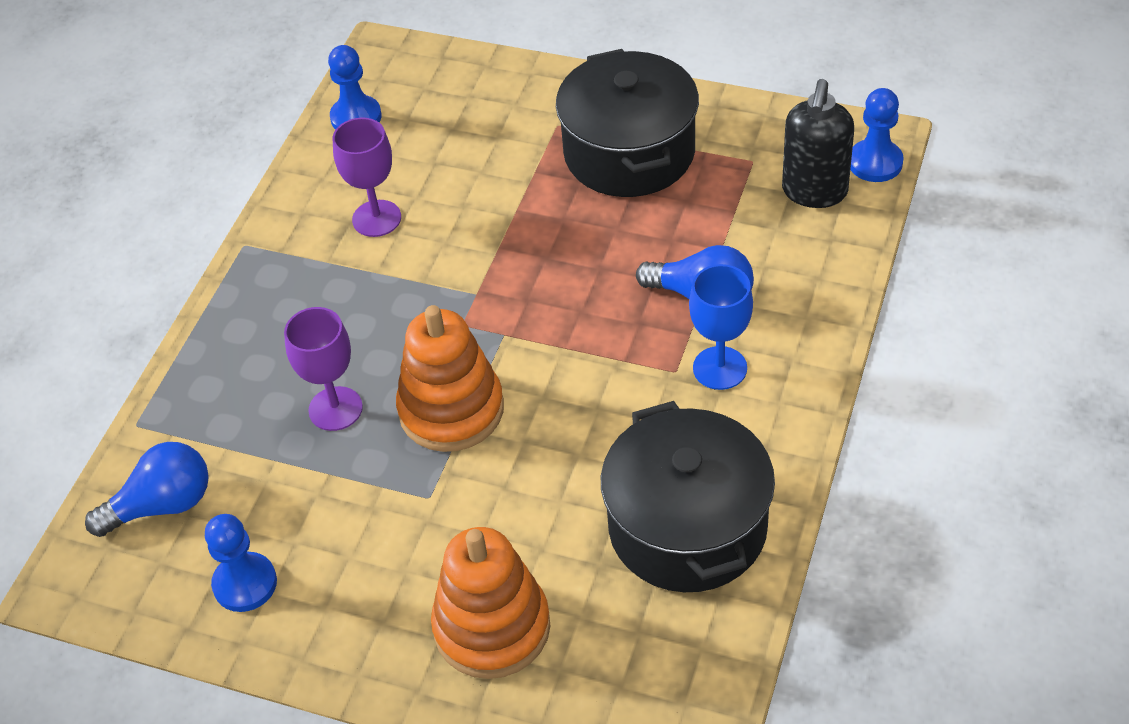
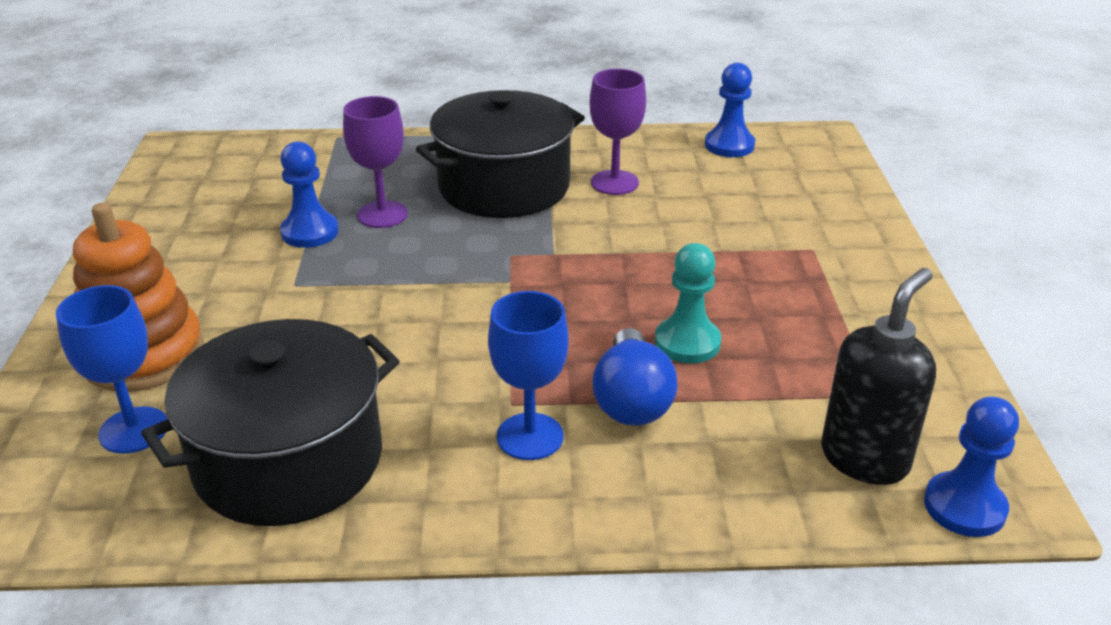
camera: 65 degrees right, 15 degrees down
(162, 505) = (259, 165): blue light bulb -> none
(245, 584) = (184, 218): blue pawn -> blue pawn (310, 232)
(451, 410) = (402, 273): orange stacking toy -> none
(604, 637) = (133, 430): none -> blue goblet
(629, 152) = (812, 302): black pot -> black pot (504, 186)
(646, 243) = (687, 342): none -> turquoise pawn
(814, 192) = (865, 458): black soap dispenser -> black soap dispenser turned 135 degrees clockwise

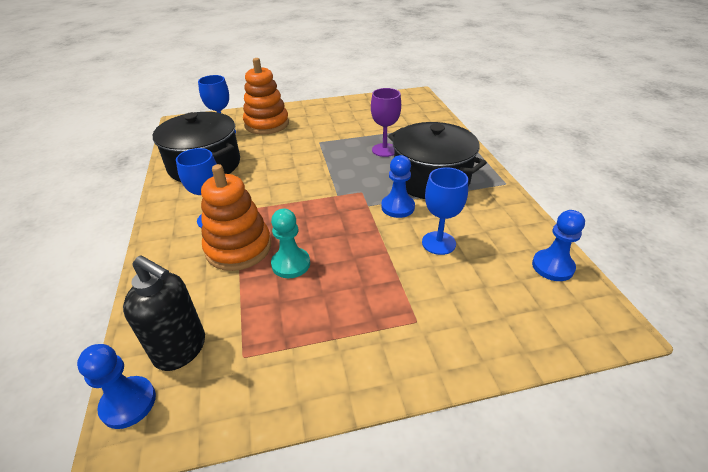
camera: 80 degrees right, 5 degrees up
(310, 232) = (361, 136): blue pawn -> blue pawn (397, 207)
(614, 182) = (460, 217): purple goblet -> none
(631, 400) = (238, 248): blue light bulb -> orange stacking toy
(667, 208) = (438, 243): none -> blue goblet

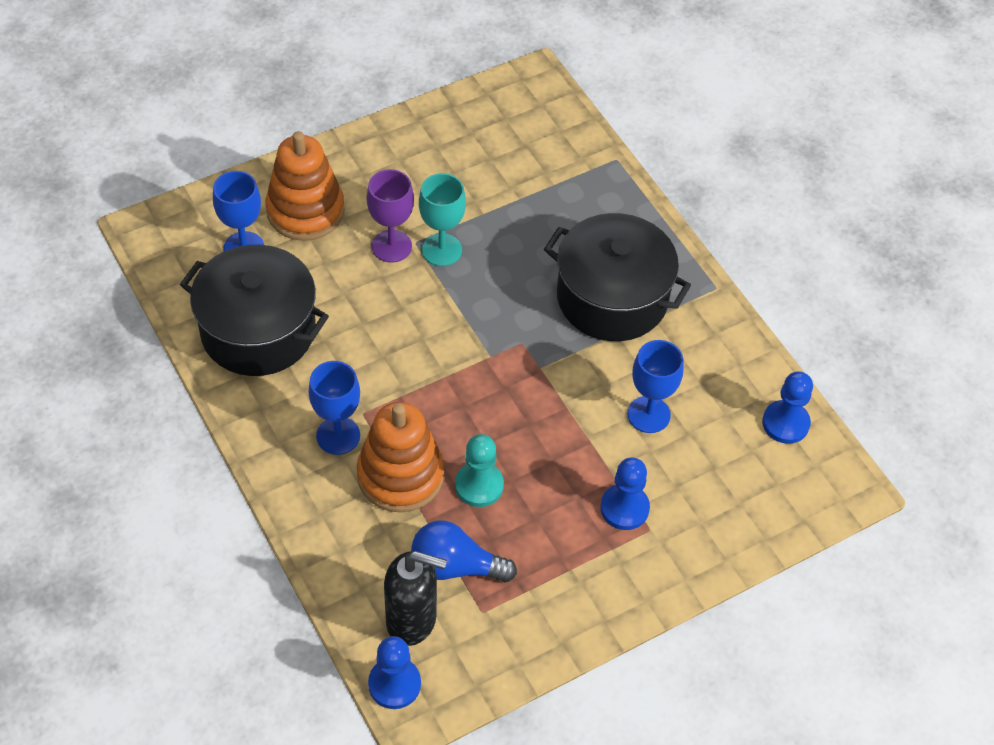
camera: 20 degrees left, 15 degrees up
(241, 315) = (455, 566): none -> blue light bulb
(332, 146) = (441, 250): none -> turquoise goblet
(384, 150) = (526, 244): purple goblet -> purple goblet (391, 246)
(397, 207) = (581, 363): blue pawn -> blue pawn (624, 508)

